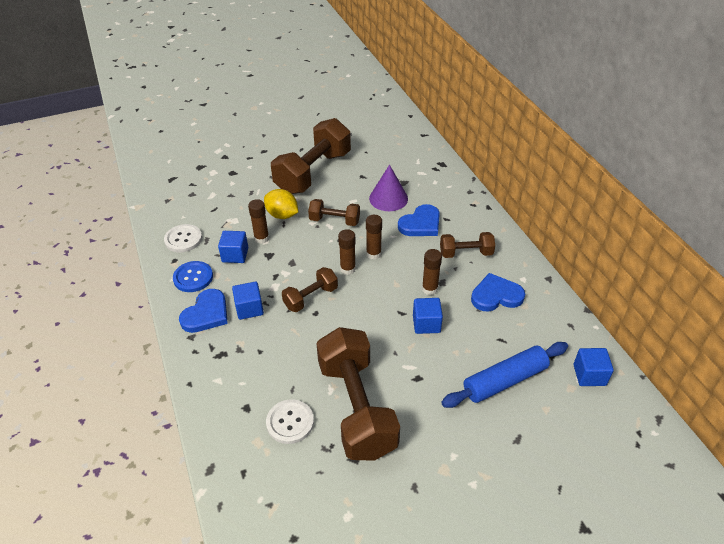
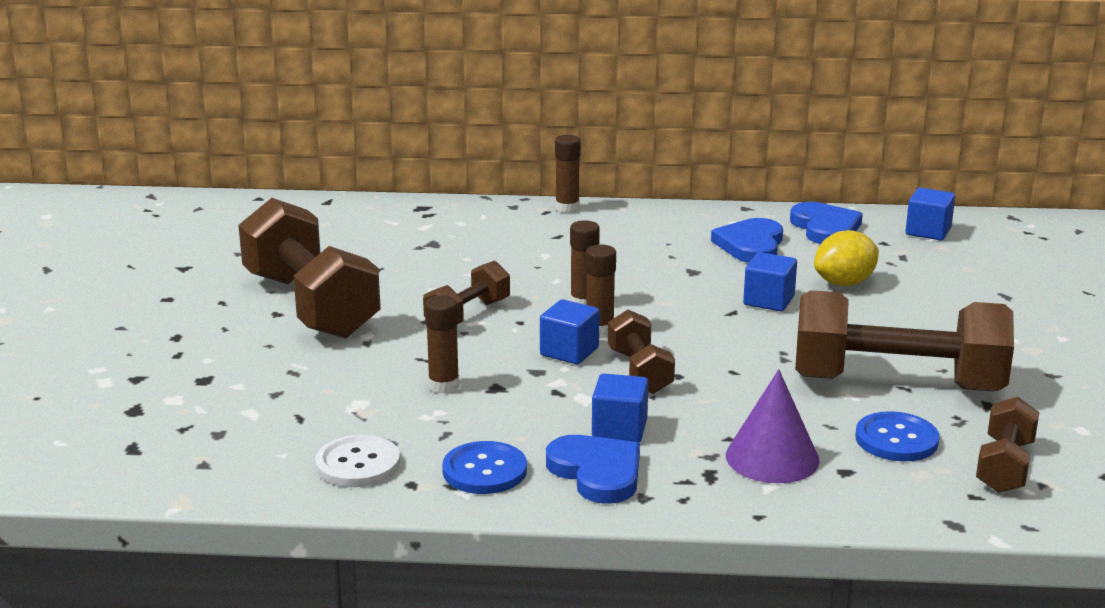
camera: 65 degrees left, 20 degrees down
(235, 255) = (463, 418): blue cube -> blue cube (569, 351)
(282, 215) = (399, 355): yellow lemon -> yellow lemon (844, 283)
(290, 422) = (896, 439): white button -> blue button
(388, 198) = (460, 263): purple cone -> purple cone (772, 458)
(421, 224) = (550, 255): blue heart -> blue heart (825, 228)
(429, 289) = (700, 282): brown glue stick -> brown glue stick (567, 208)
(466, 253) = (648, 242): brown dumbbell -> brown dumbbell (1004, 466)
(505, 381) = (908, 278): blue rolling pin -> none

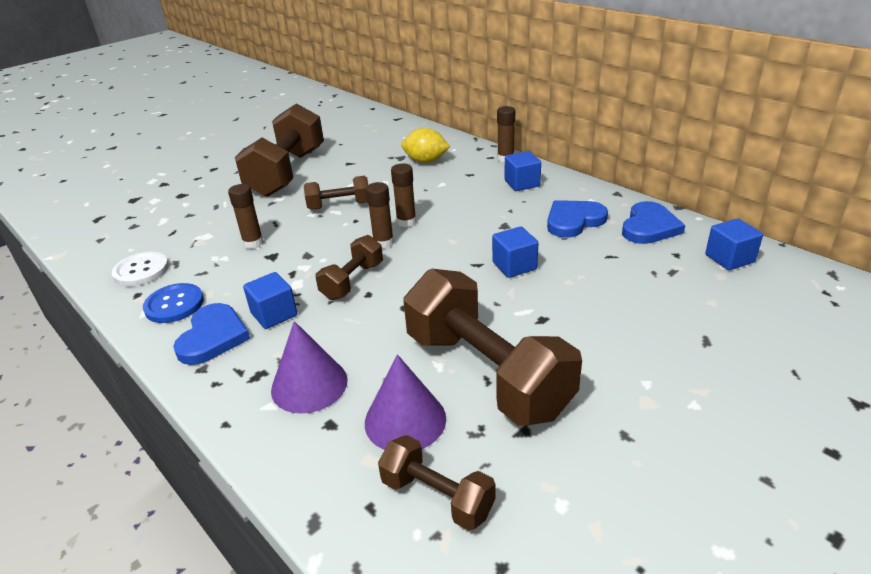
camera: 45 degrees right, 10 degrees up
(569, 351) = (343, 250): blue cube -> blue cube (522, 183)
(844, 283) = (589, 274): yellow lemon -> yellow lemon (425, 161)
(896, 439) = (405, 420): blue button -> purple cone
(1004, 466) = (437, 497): brown dumbbell -> brown dumbbell turned 60 degrees clockwise

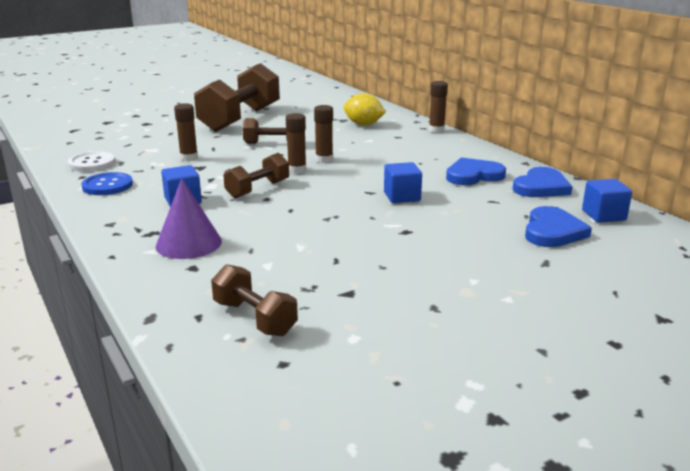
camera: 10 degrees right, 10 degrees down
(213, 337) = (128, 207): blue heart -> blue heart (552, 231)
(405, 420) = (254, 273): purple cone -> none
(486, 373) = (337, 256): brown dumbbell -> none
(522, 183) = (441, 147): blue cube -> none

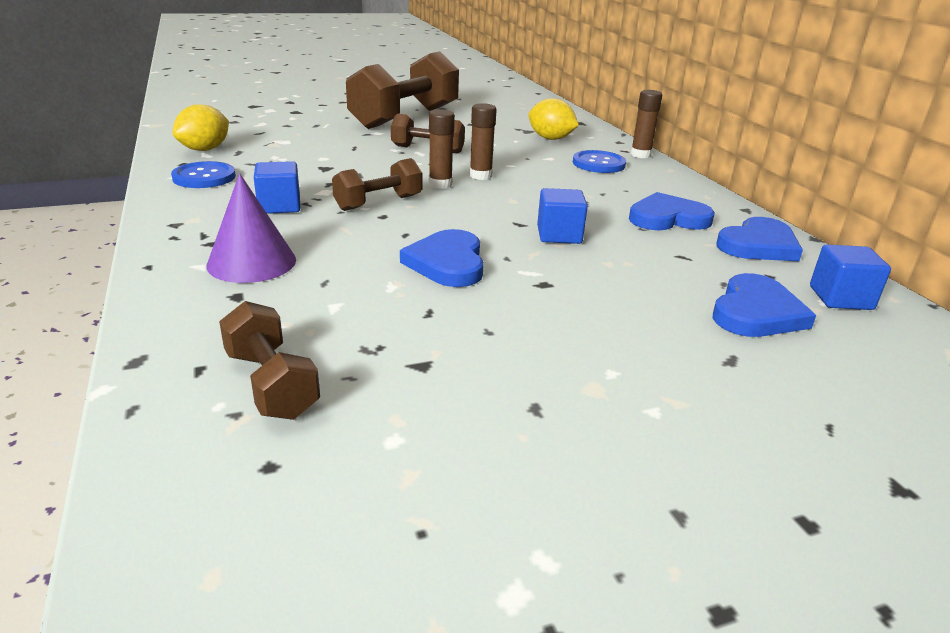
camera: 10 degrees right, 5 degrees up
(92, 163) = (205, 149): white button -> yellow lemon
(189, 158) = (319, 155): brown glue stick -> none
(332, 226) = (447, 263): none -> blue heart
(408, 140) = (598, 164): none -> blue button

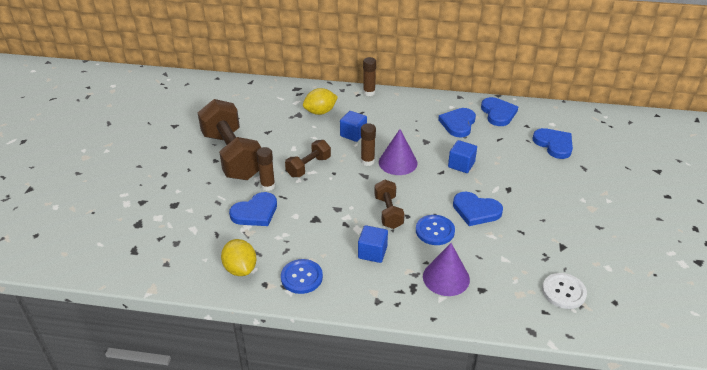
camera: 60 degrees left, 10 degrees up
(271, 384) = (563, 292): brown dumbbell -> white button
(312, 141) = (255, 212): none -> blue heart
(440, 184) = (373, 181): brown glue stick -> brown glue stick (267, 186)
(503, 192) = (398, 162): none -> purple cone
(598, 164) = (374, 113): blue button -> blue button (435, 231)
(840, 298) = (551, 118): blue cube -> blue cube (353, 134)

